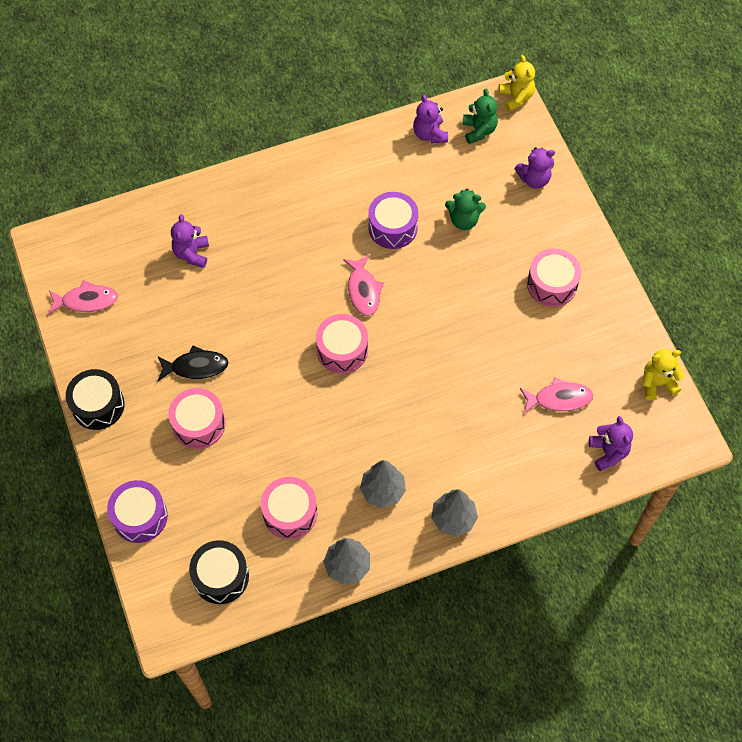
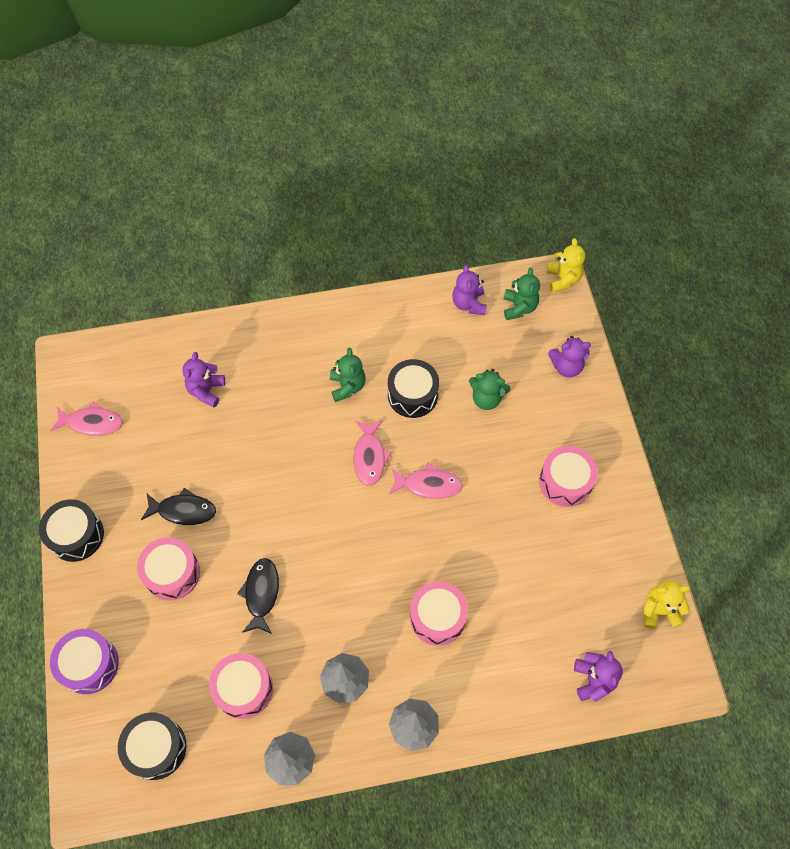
camera: 10 degrees right, 0 degrees up
(287, 428) = (261, 593): none -> black fish
(328, 229) = (347, 386): none -> green teddy bear
(342, 350) = (335, 517): pink drum -> pink drum (437, 617)
(392, 227) = (412, 395): purple drum -> black drum
(559, 399) = (551, 609): pink fish -> pink fish (428, 485)

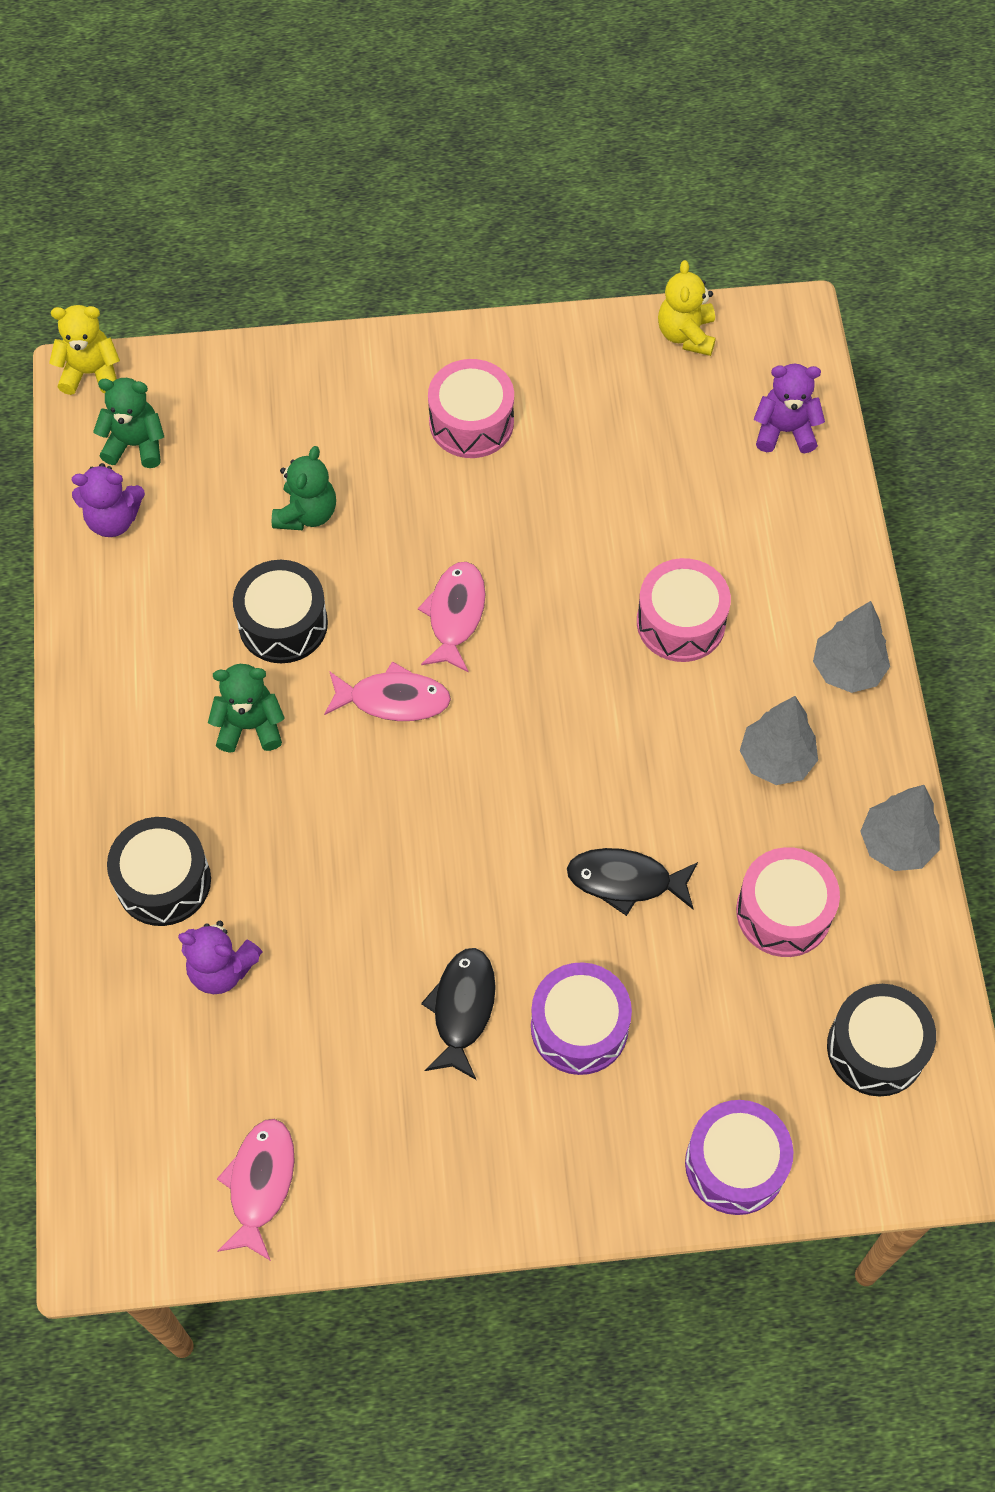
camera: 85 degrees left, 0 degrees up
(76, 535) = (493, 1200): black drum -> black drum (163, 881)
(172, 573) = (579, 1027): pink drum -> purple drum
(566, 366) = (264, 392): purple teddy bear -> none

